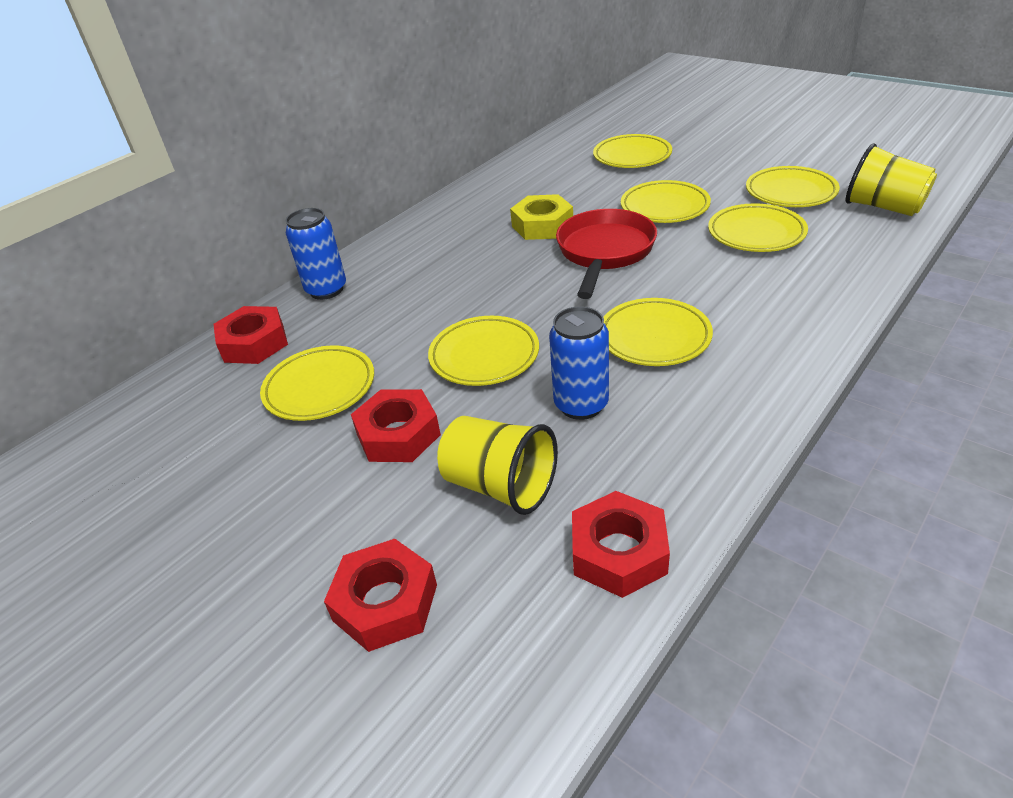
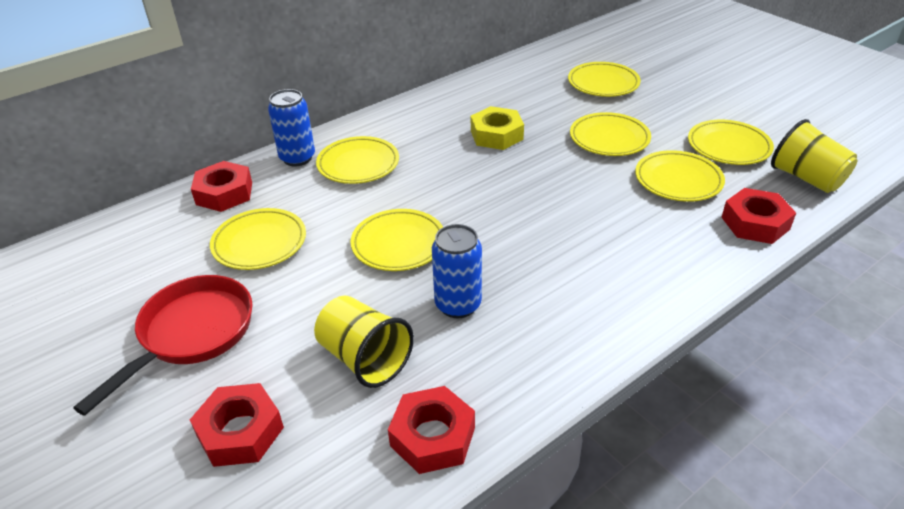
camera: 10 degrees right, 0 degrees up
(398, 434) = (304, 297): red nut -> red nut (755, 223)
(604, 252) = (538, 171): red pan -> red pan (191, 334)
(654, 337) = (545, 258): yellow plate -> yellow plate (358, 164)

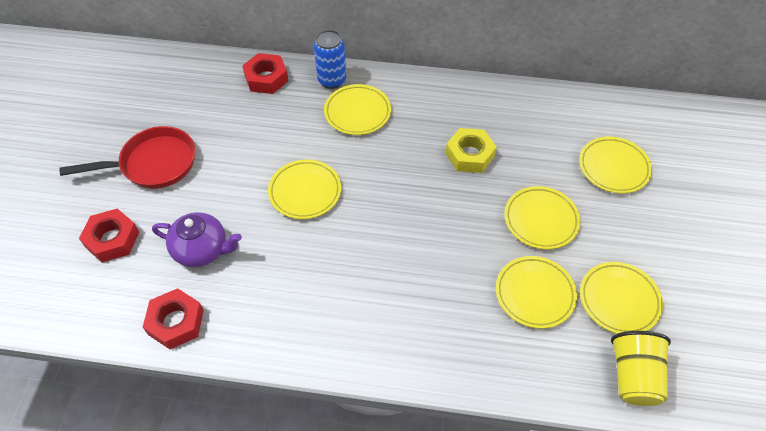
camera: 45 degrees right, 15 degrees up
(259, 243) = (242, 130): yellow plate -> none
(364, 358) = (202, 250): yellow cup -> purple teapot
(458, 305) = (282, 260): blue can -> none
(755, 223) = (533, 372): red nut -> none

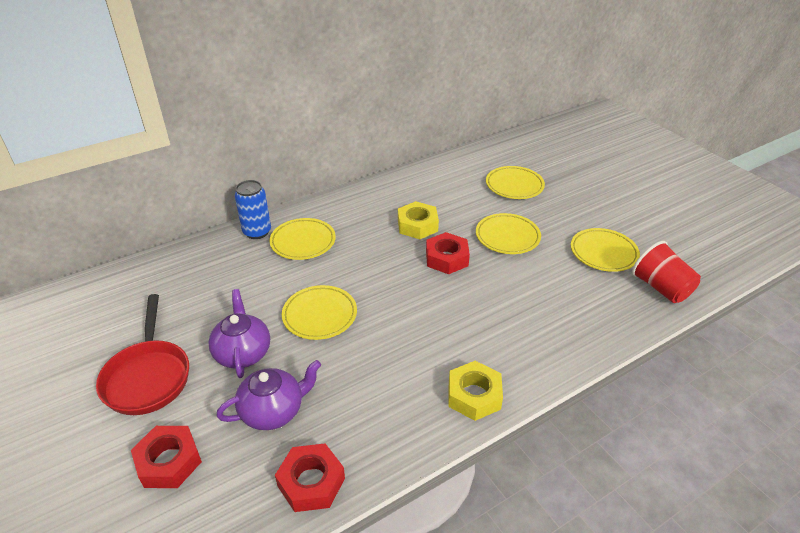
camera: 40 degrees left, 15 degrees down
(153, 164) = (148, 376): red pan -> red pan turned 135 degrees clockwise
(225, 187) = (243, 353): none -> purple teapot
(266, 78) = (195, 258): red nut -> red nut (446, 258)
(347, 346) = (474, 395): none -> yellow nut
(534, 294) = (554, 280): yellow plate -> none
(633, 376) = (661, 288): yellow cup -> red cup

